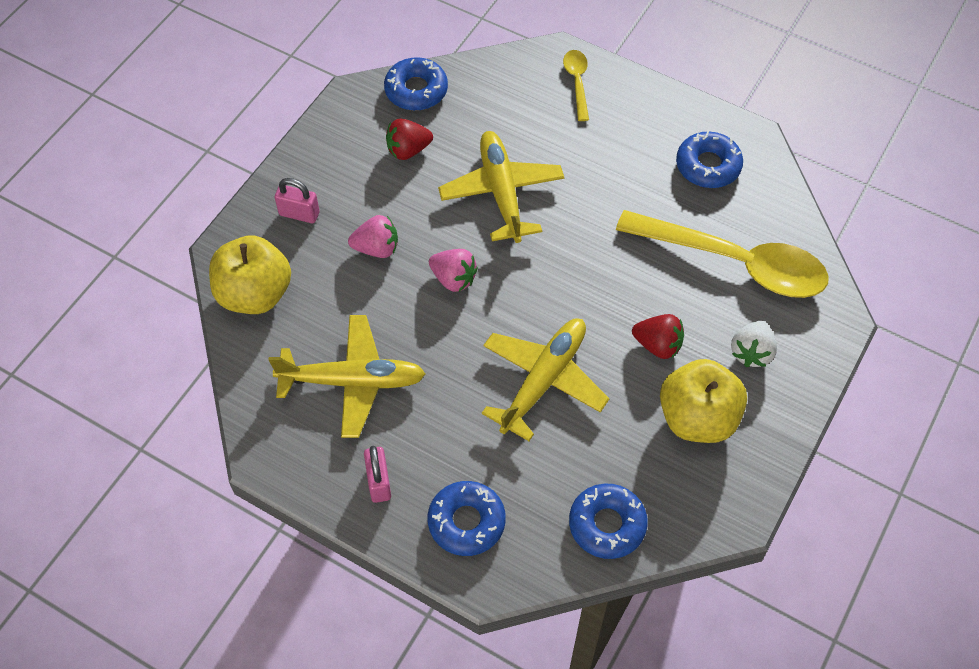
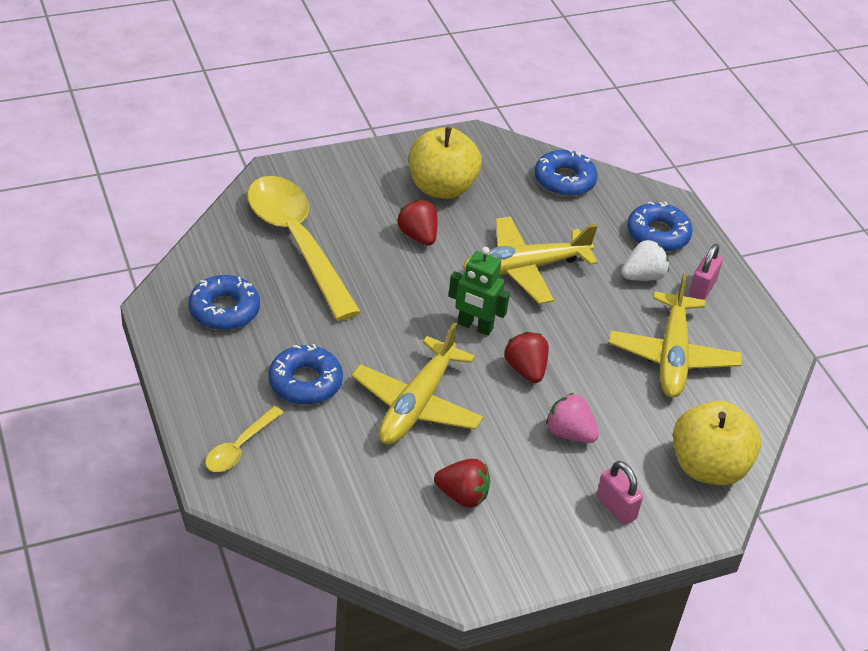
camera: 145 degrees left, 15 degrees down
(352, 381) = (672, 355): yellow plane -> yellow plane turned 120 degrees counterclockwise
(416, 90) = (397, 548): blue donut -> blue donut (305, 382)
(453, 279) = (526, 370): pink strawberry -> red strawberry
(526, 289) = (475, 326): none -> green robot
(751, 352) = (359, 193): white strawberry -> white strawberry (642, 276)

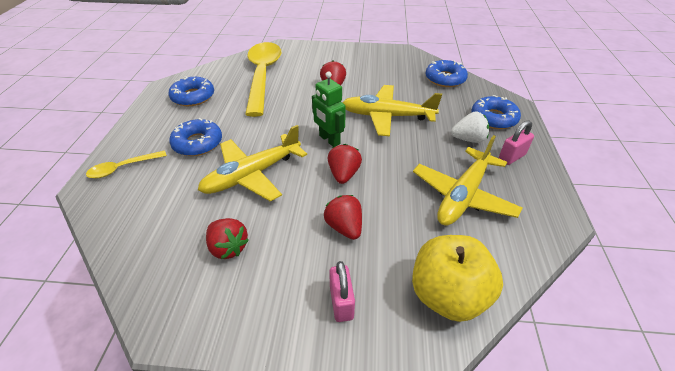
camera: 30 degrees right, 0 degrees up
(441, 188) = (366, 68): yellow apple -> none
(569, 433) = (344, 227): pink strawberry -> red strawberry

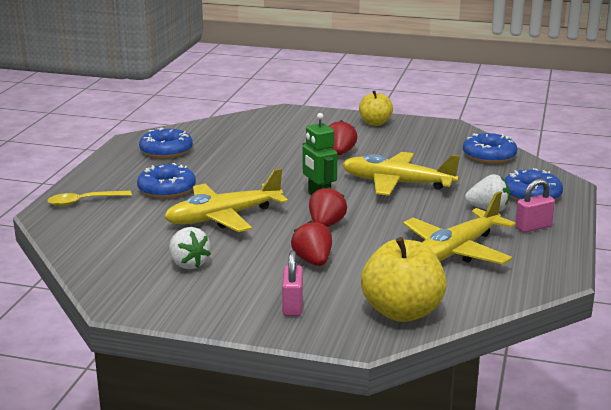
camera: 10 degrees right, 20 degrees down
(228, 247) = (188, 264): red strawberry -> white strawberry
(263, 76) = (254, 137): yellow spoon -> none
(351, 53) = (375, 123): none -> yellow apple

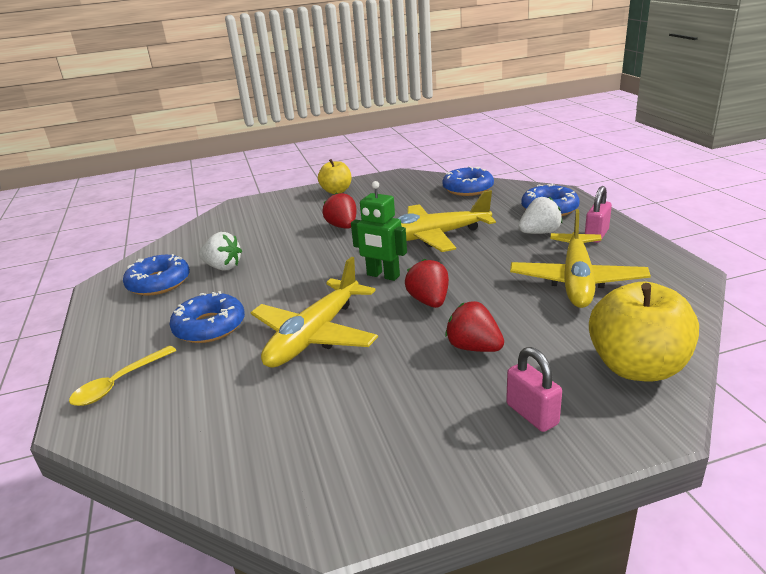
camera: 30 degrees left, 5 degrees up
(188, 264) = (348, 413): white strawberry -> white strawberry (223, 267)

